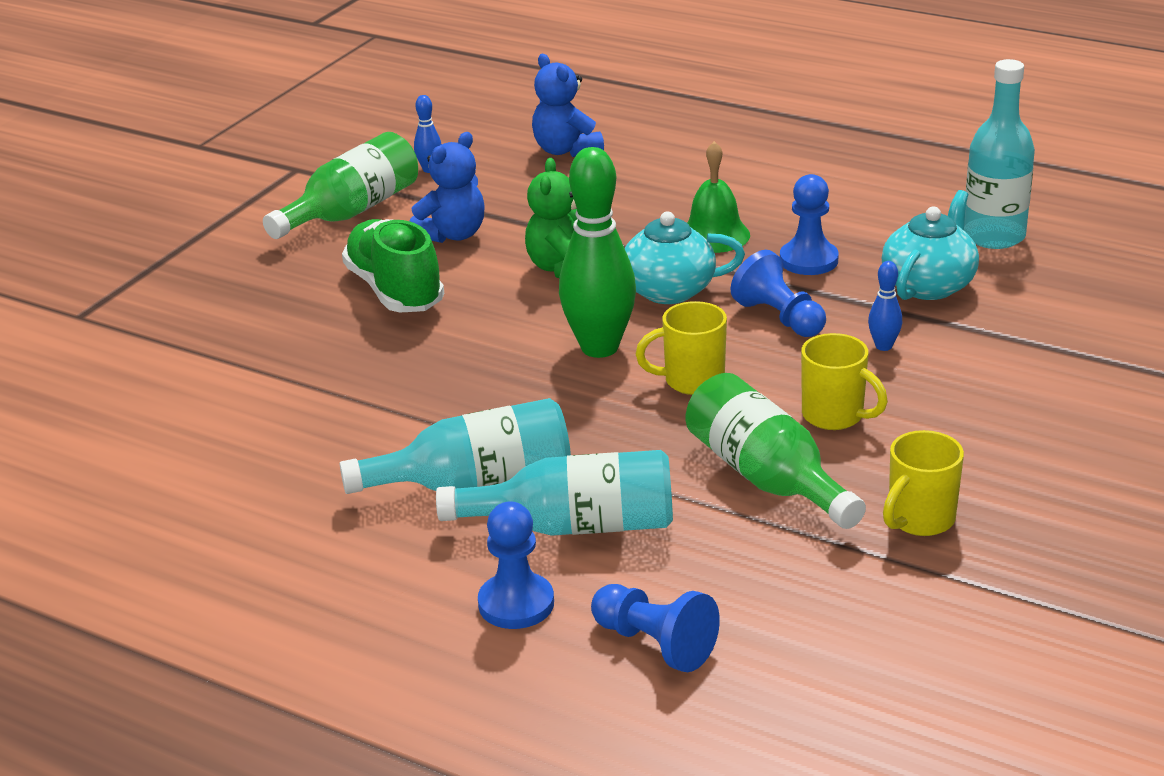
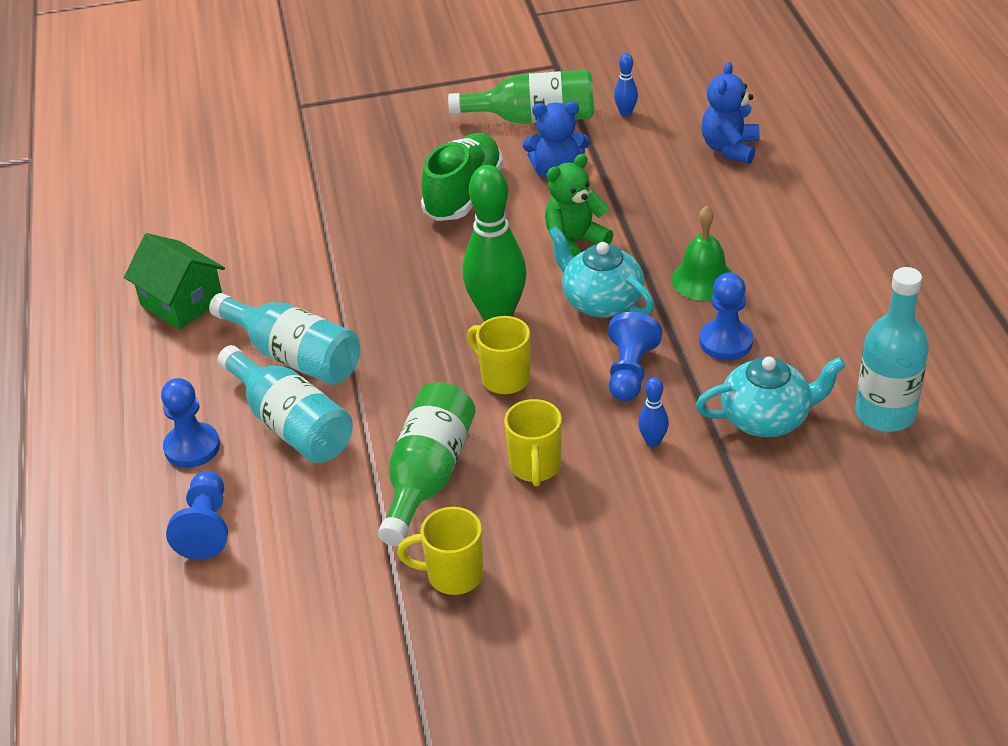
camera: 50 degrees right, 10 degrees up
(268, 517) = (182, 302): none -> green house

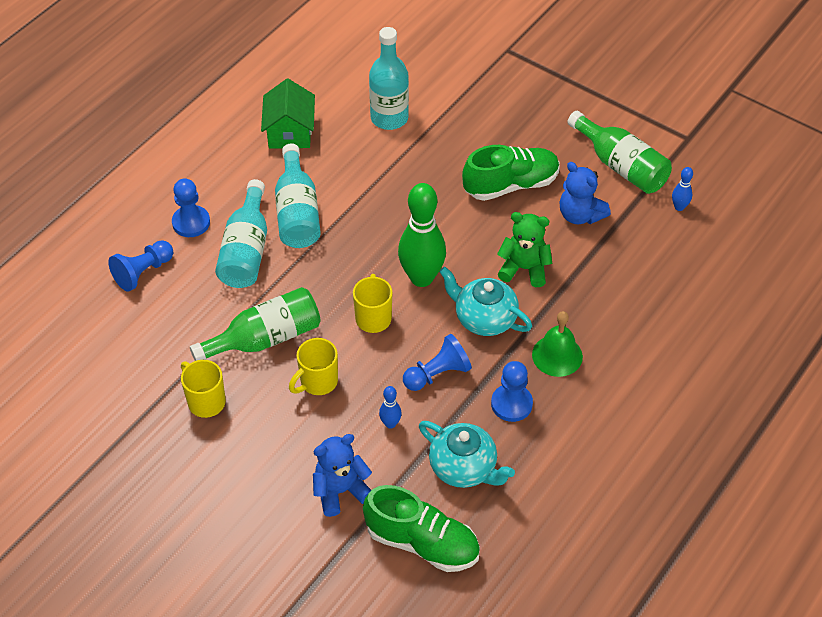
camera: 45 degrees right, 10 degrees up
(601, 301) = (484, 318): turquoise teapot -> turquoise teapot turned 60 degrees counterclockwise
(730, 148) = (703, 285): blue teddy bear -> blue teddy bear (340, 491)
(828, 502) = (422, 543): none -> green shoe
(885, 413) = (528, 526): turquoise bottle -> turquoise bottle (389, 118)

